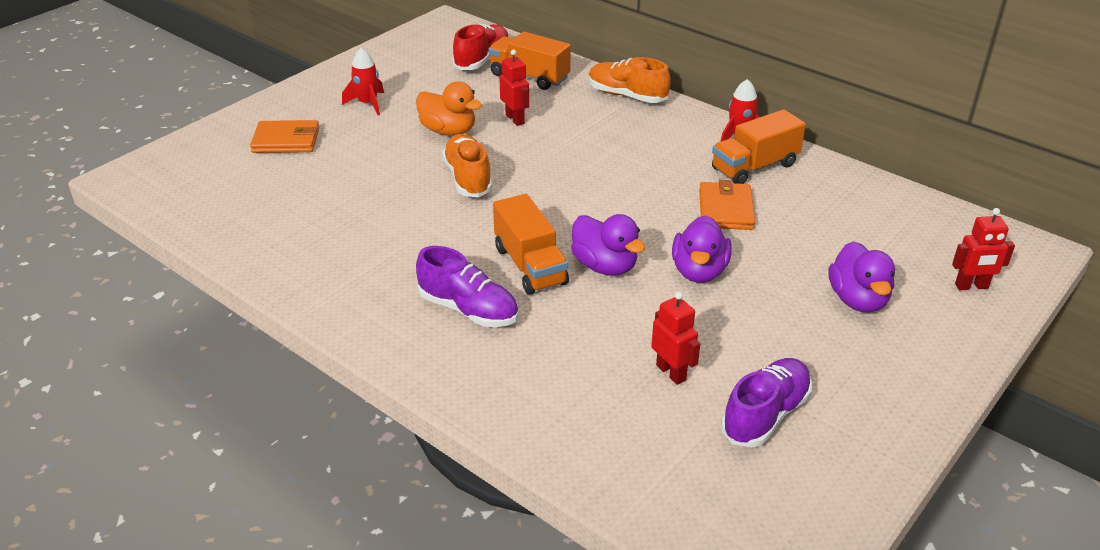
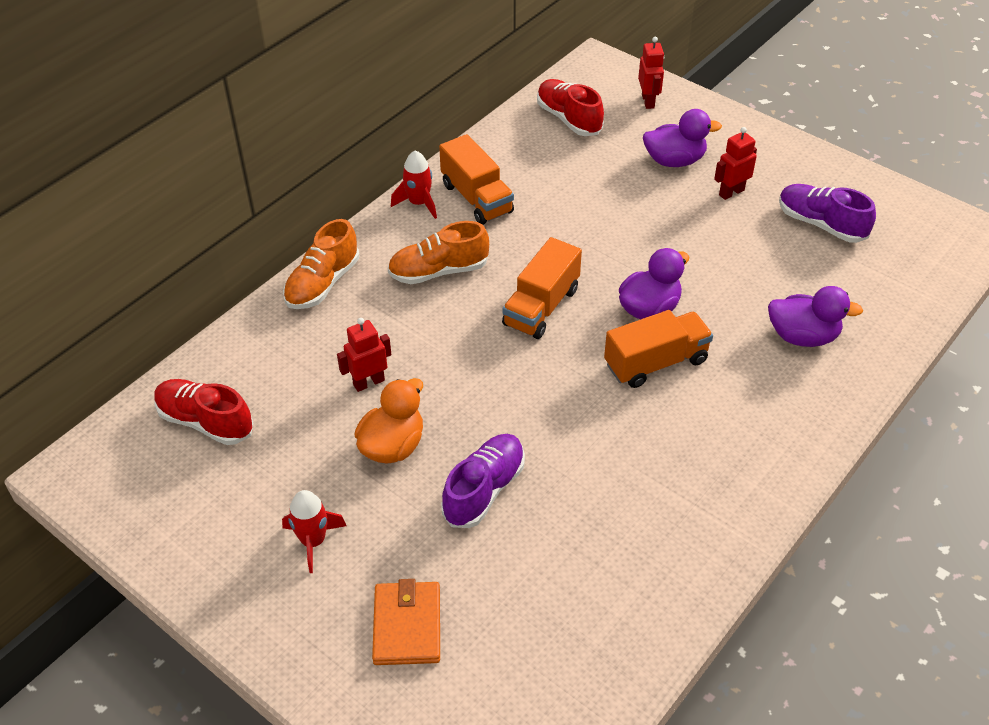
camera: 90 degrees left, 10 degrees up
(468, 178) = (499, 420): orange shoe -> orange shoe (438, 271)
(469, 310) = (731, 406): purple shoe -> purple shoe (484, 490)
(529, 77) = (262, 371): orange truck -> orange truck (541, 307)
(671, 372) = (786, 272): red robot -> red robot (731, 192)
(699, 271) = (649, 247): purple duck -> purple duck (802, 336)
(725, 210) = (551, 223): orange wallet -> none
(909, 225) = (568, 119): none -> red shoe

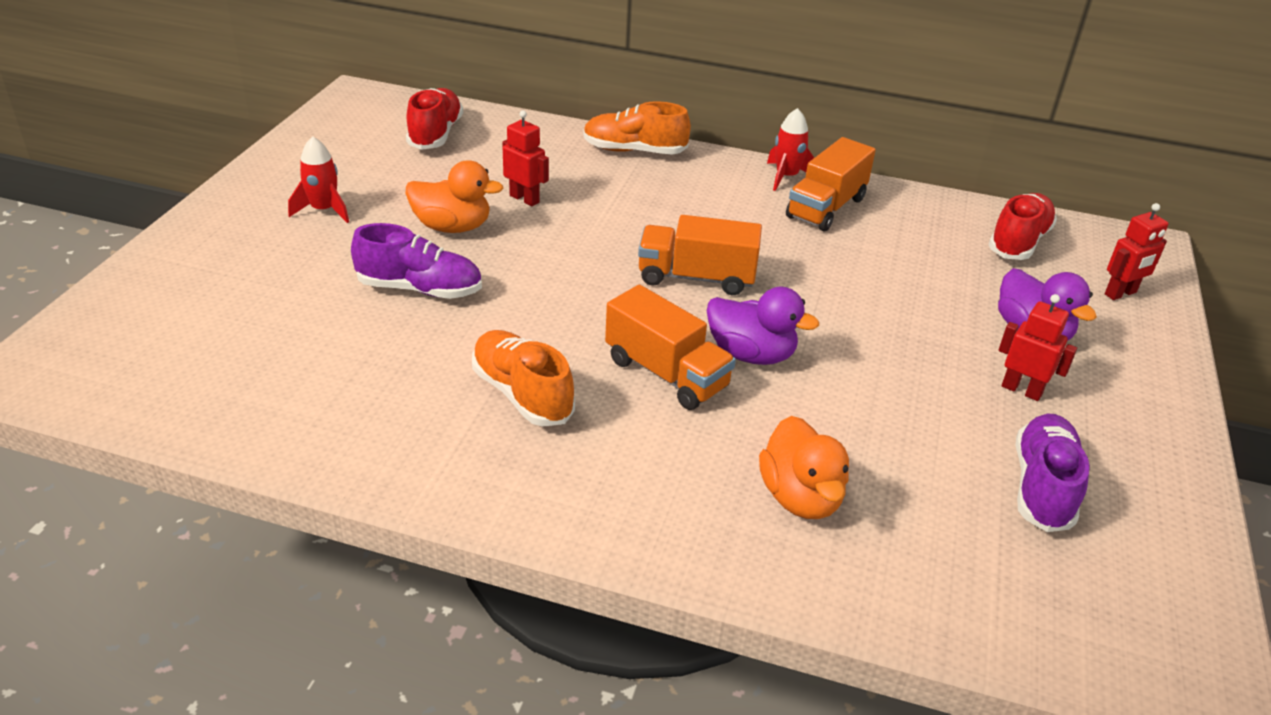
camera: 65 degrees right, 10 degrees down
(407, 626) = (241, 277): orange wallet -> none
(438, 271) = (699, 206): orange shoe -> orange shoe (522, 394)
(802, 336) = (800, 497): purple duck -> orange duck

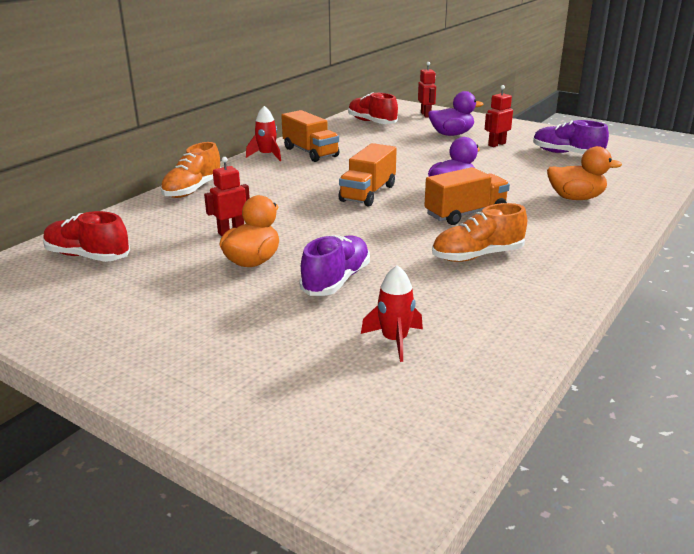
camera: 70 degrees left, 10 degrees down
(324, 210) = (181, 316): red rocket -> red rocket (394, 340)

